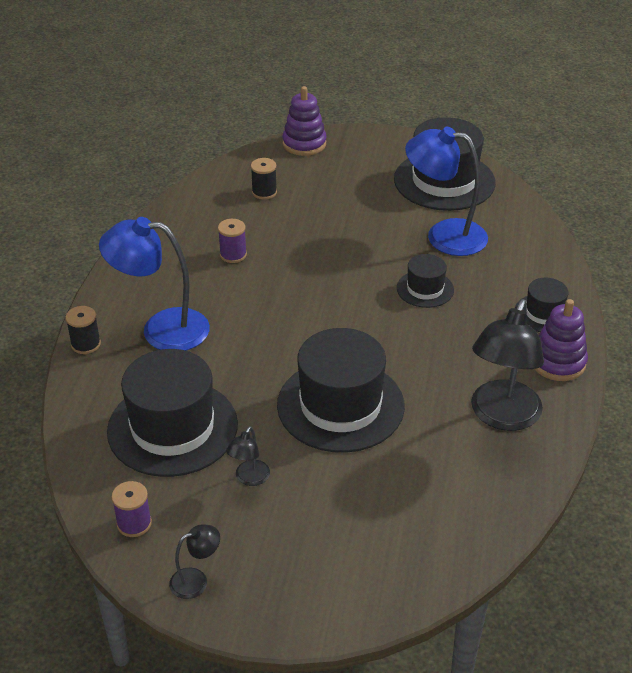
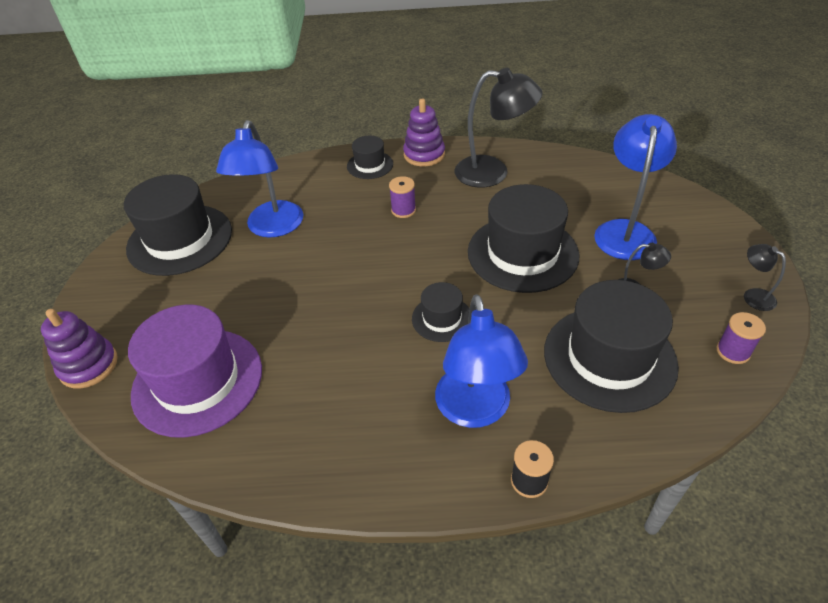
camera: 100 degrees left, 5 degrees up
(233, 255) = (327, 380): purple spool -> purple spool (403, 210)
(264, 192) = (197, 381): black spool -> purple hat
(347, 506) = (625, 231): none -> blue lamp
(425, 289) = (354, 228): black hat -> black hat (442, 318)

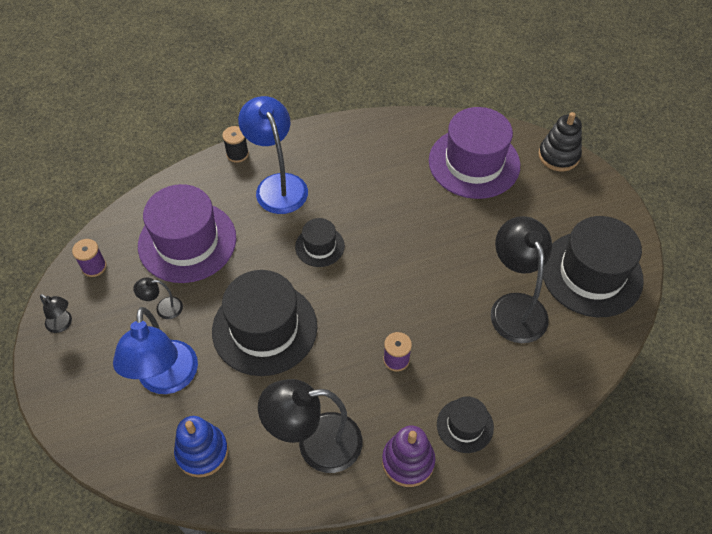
camera: 160 degrees right, 10 degrees up
(89, 365) = (558, 156): purple stacking toy -> black stacking toy
(272, 228) = (514, 306): blue lamp -> black lamp
(590, 182) = (202, 452): none -> blue stacking toy
(609, 358) = (187, 241): black hat -> purple hat

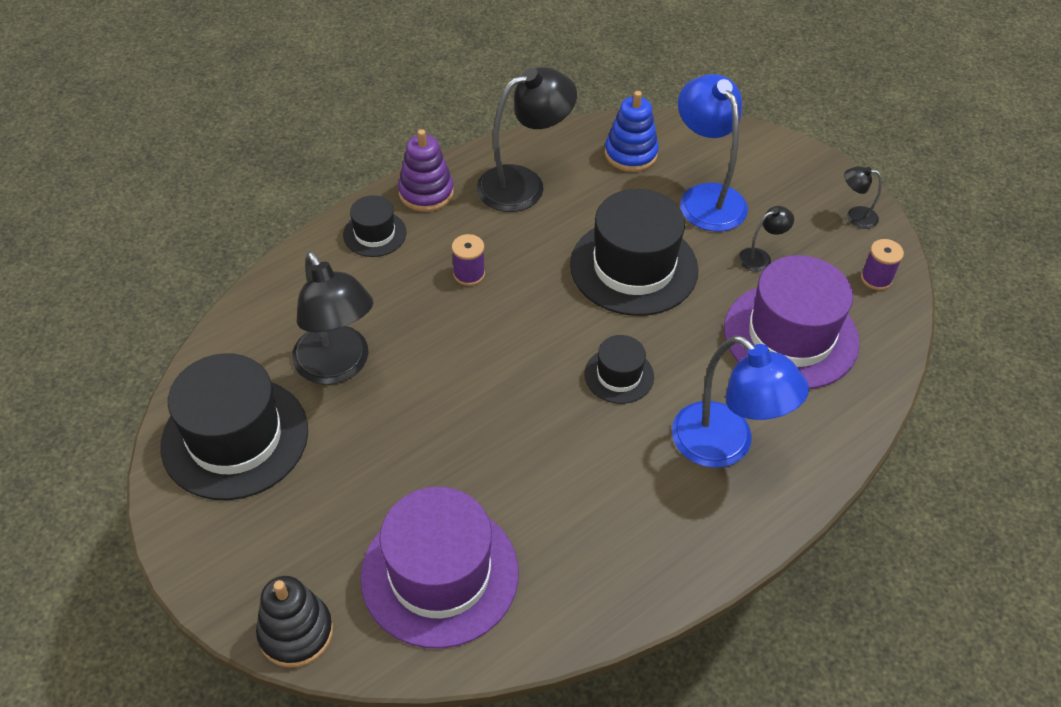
camera: 160 degrees right, 5 degrees down
(237, 154) = (815, 479): black spool -> none

